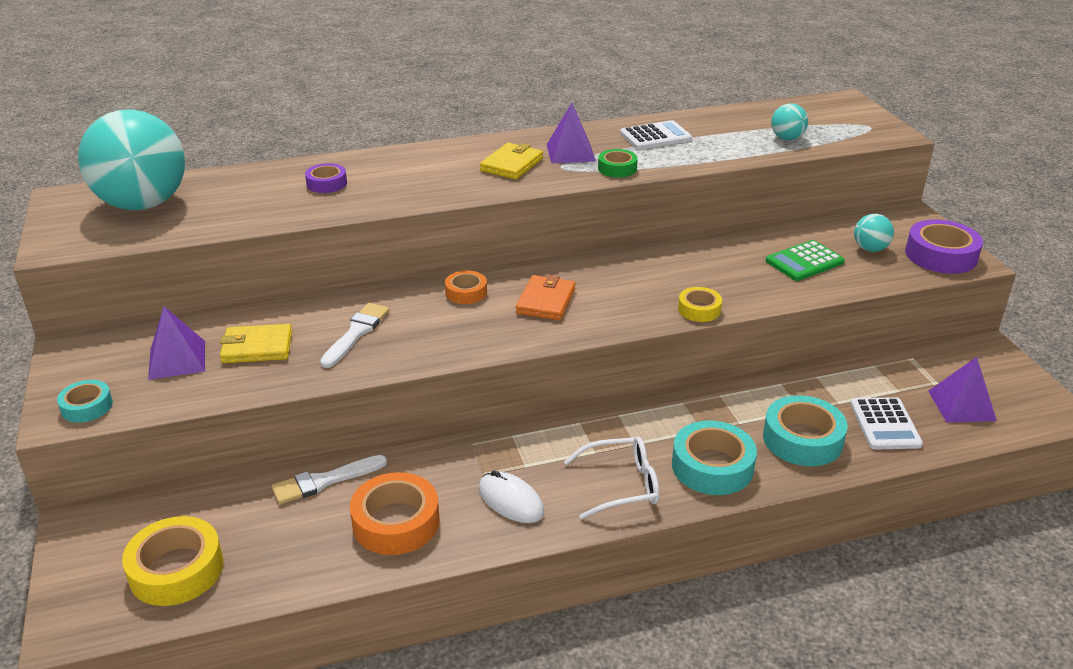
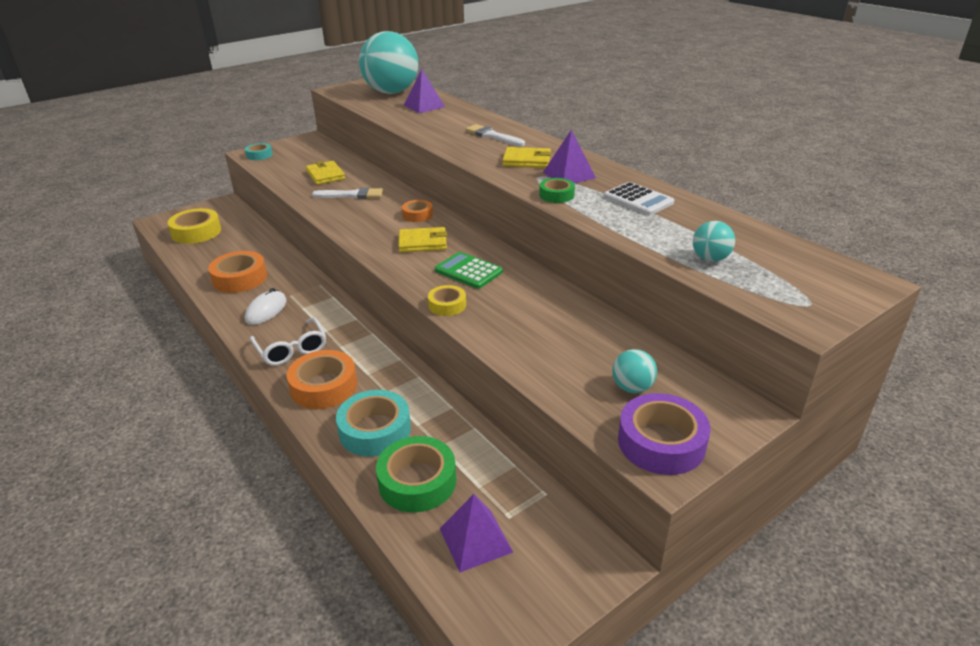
camera: 70 degrees right, 0 degrees up
(177, 360) = (306, 161): purple pyramid -> purple pyramid (424, 106)
(324, 481) = (271, 249): white brush -> white brush (492, 136)
(326, 183) = (449, 121): purple tape -> none
(545, 301) = (422, 243): orange wallet -> yellow wallet
(712, 466) = (324, 386): turquoise tape -> orange tape
(804, 262) = (570, 348): green calculator -> green calculator (468, 271)
(885, 424) = (417, 481): white calculator -> green tape

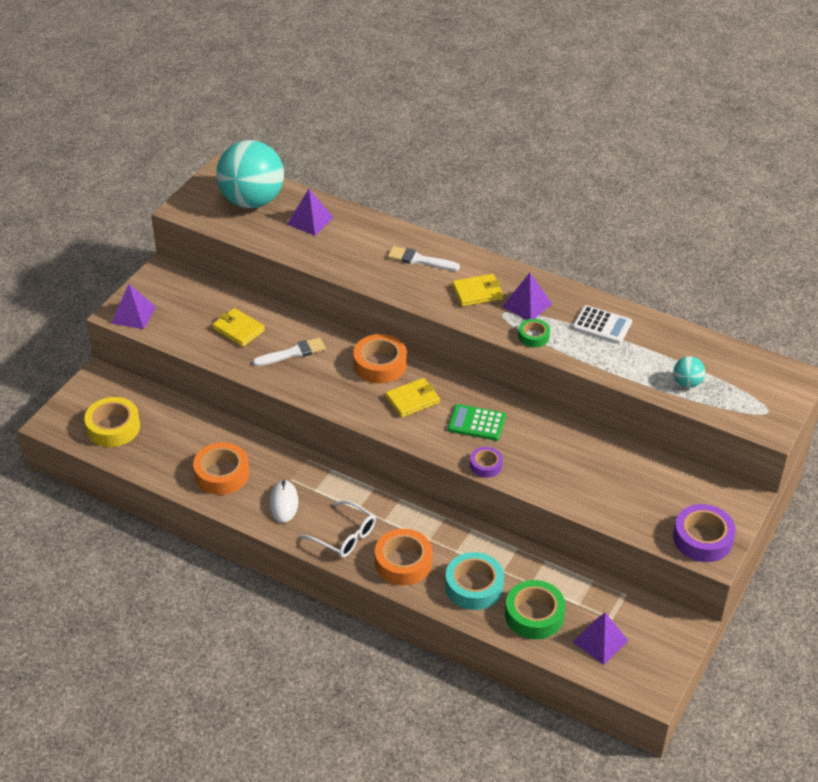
camera: 25 degrees left, 10 degrees up
(259, 155) = (133, 315): turquoise tape -> purple pyramid
(417, 215) = (380, 364): orange tape -> orange tape, size x1.75
(447, 305) = (485, 465): yellow tape -> purple tape
(632, 388) = (664, 501): turquoise ball -> none

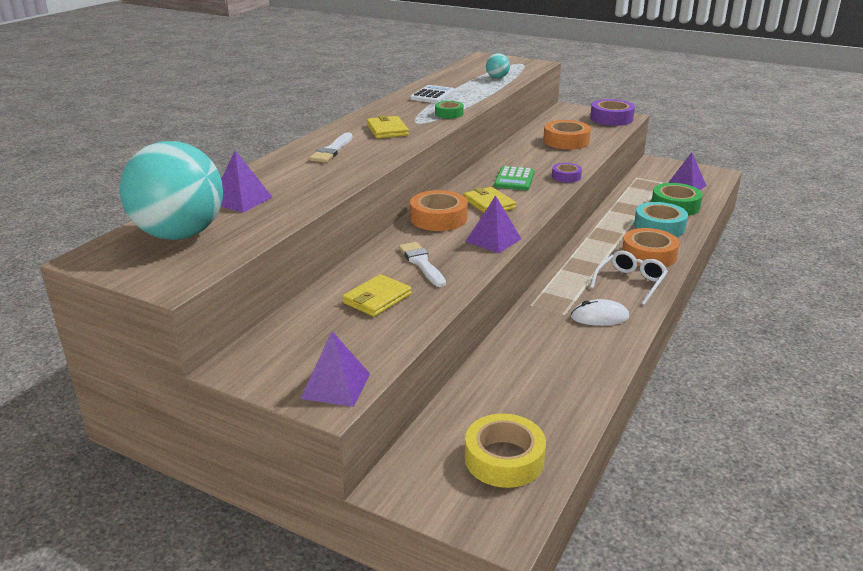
camera: 90 degrees left, 15 degrees down
(222, 474) = (568, 359): orange tape -> orange tape (566, 141)
(527, 305) = (406, 115): purple pyramid -> purple pyramid (493, 240)

